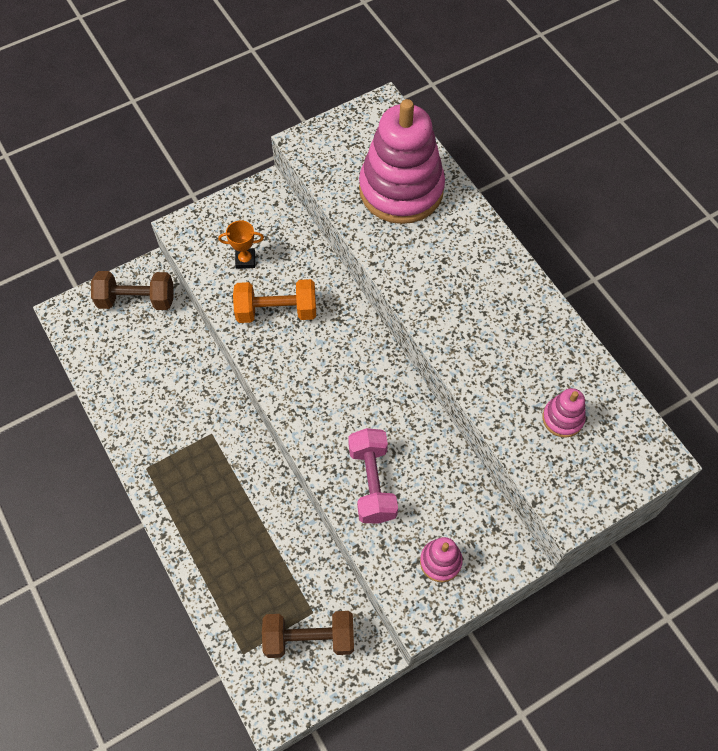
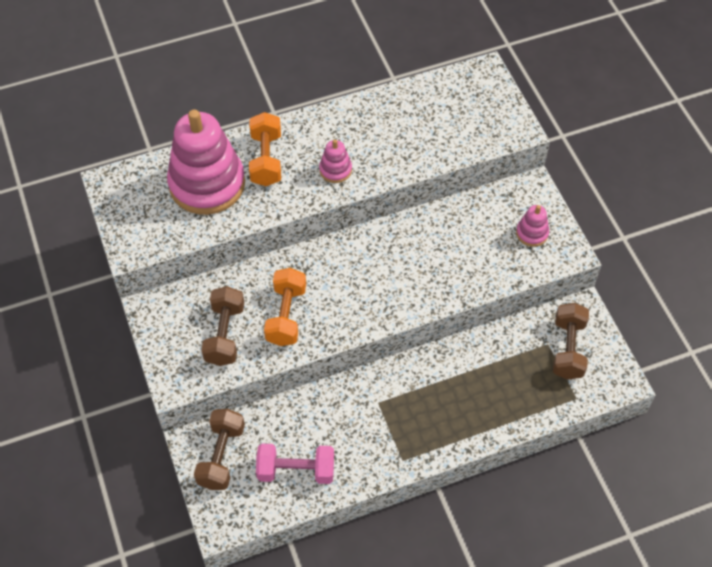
camera: 80 degrees left, 5 degrees down
(245, 260) = (225, 334): orange trophy -> brown dumbbell
(372, 483) = (462, 267): pink dumbbell -> pink dumbbell (296, 470)
(448, 237) = (266, 159): none -> orange dumbbell
(562, 418) = (446, 119): pink stacking toy -> pink stacking toy (335, 170)

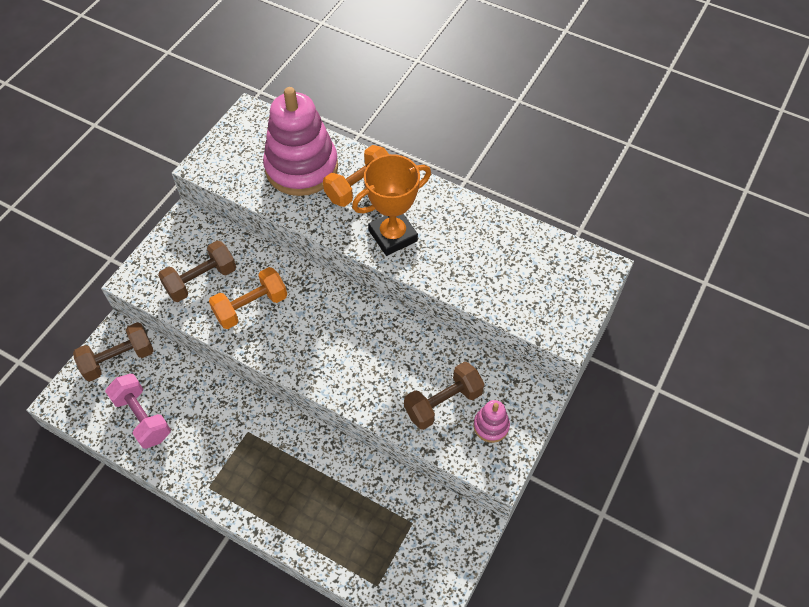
camera: 50 degrees right, 0 degrees up
(335, 170) = (393, 236): pink stacking toy -> orange trophy
(568, 349) = (421, 543): brown dumbbell -> brown dumbbell (443, 403)

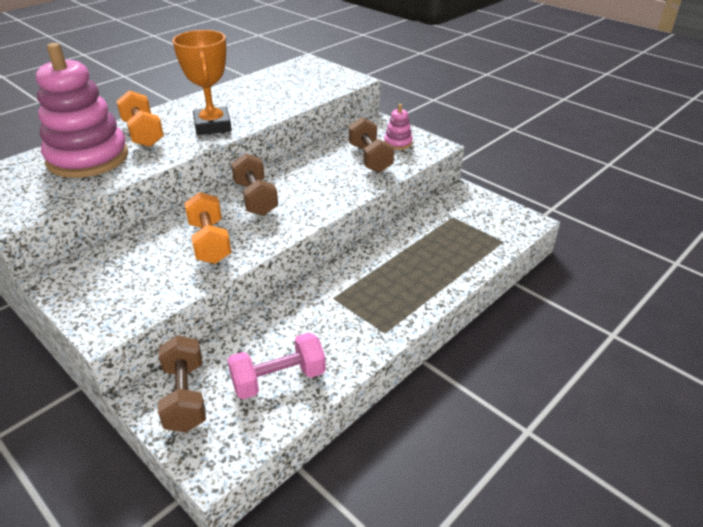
camera: 75 degrees left, 20 degrees down
(201, 280) = (149, 273): brown dumbbell -> brown dumbbell (256, 198)

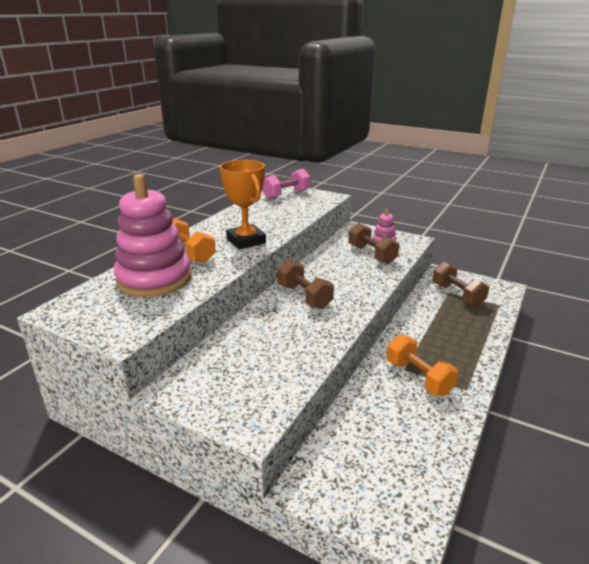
camera: 15 degrees left, 10 degrees down
(185, 396) = (340, 479): brown dumbbell -> brown dumbbell (457, 295)
(210, 242) = (293, 337): orange dumbbell -> orange dumbbell (418, 377)
(278, 379) = (410, 446): pink dumbbell -> pink dumbbell (286, 195)

